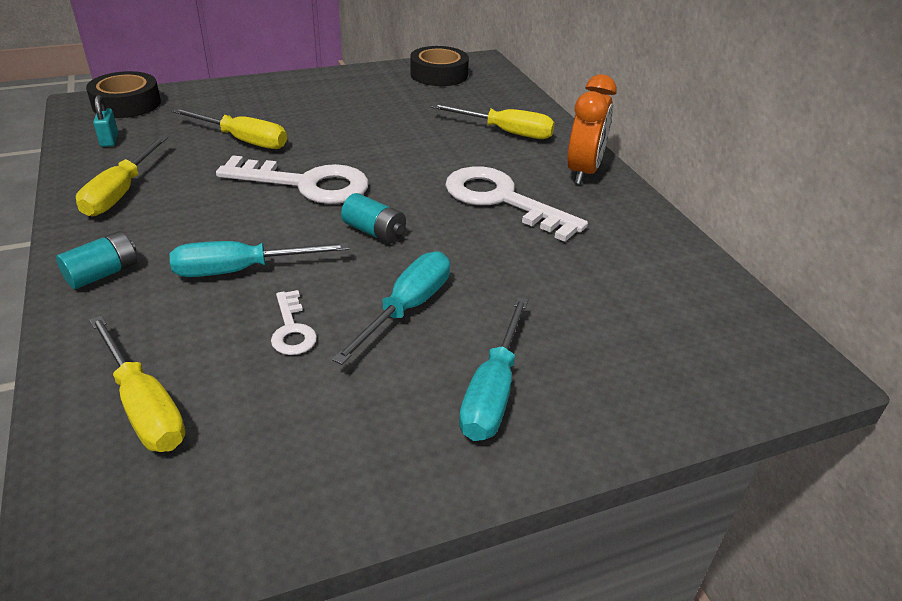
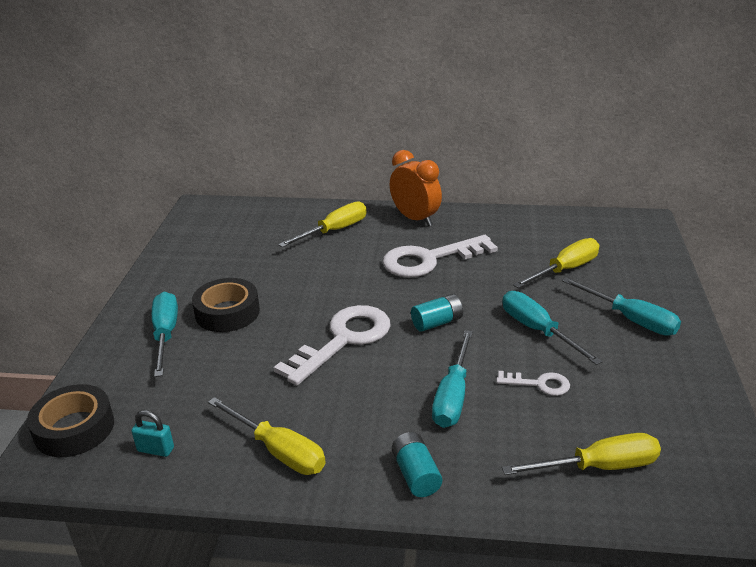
camera: 60 degrees left, 5 degrees down
(243, 140) = (235, 361): yellow screwdriver -> yellow screwdriver (565, 270)
(265, 102) = (165, 334): none -> turquoise screwdriver
(439, 74) = (204, 232): black tape -> black tape (227, 312)

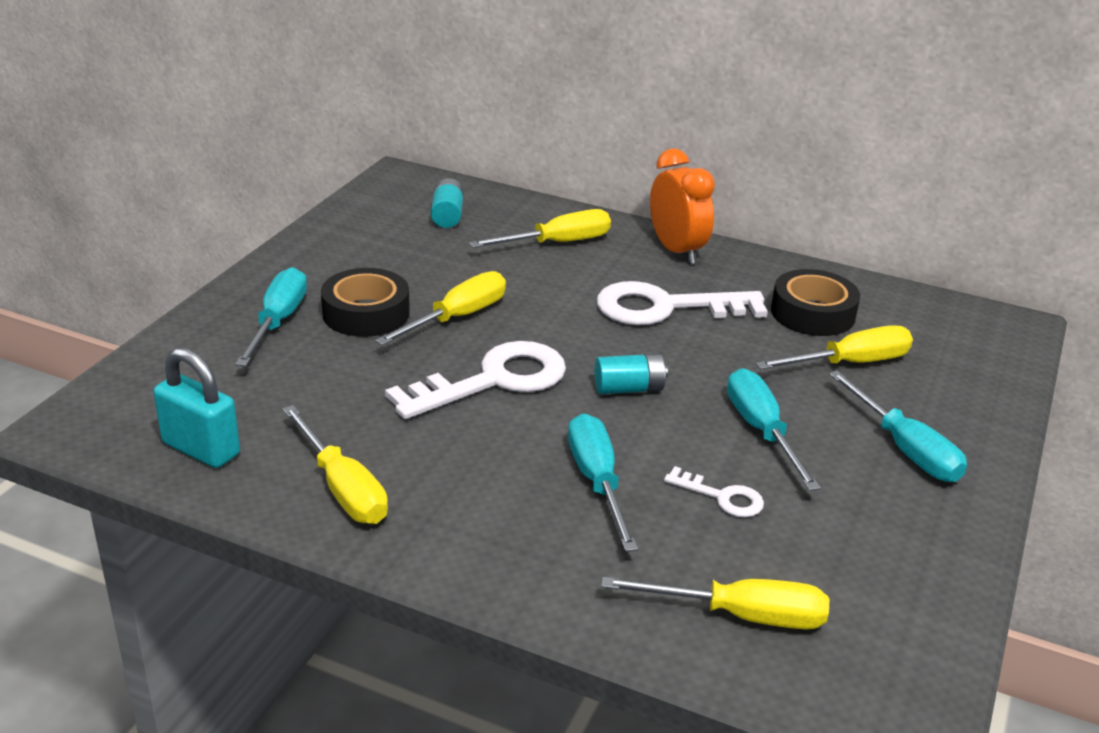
camera: 15 degrees right, 0 degrees up
(74, 428) = (121, 402): black tape -> black tape (812, 313)
(155, 449) = (201, 449): turquoise padlock -> turquoise padlock, size x1.76
(294, 300) = (457, 317): none -> yellow screwdriver
(416, 474) = (495, 560): turquoise battery -> turquoise battery (447, 215)
(453, 396) = (597, 482): turquoise screwdriver -> turquoise screwdriver turned 135 degrees clockwise

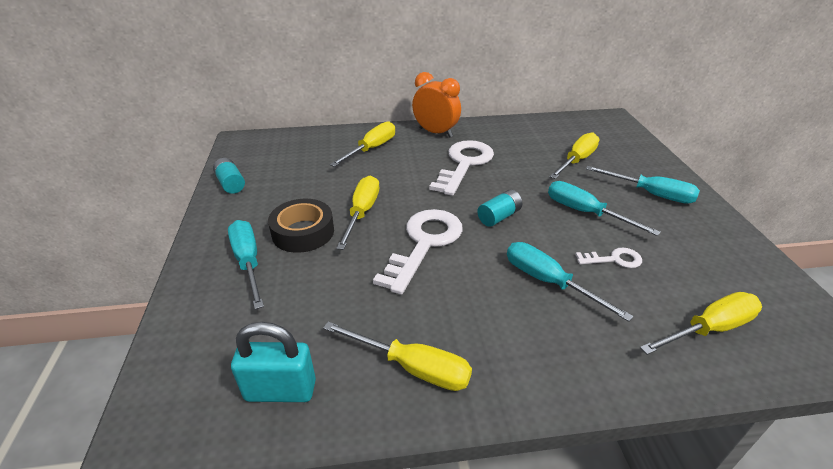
camera: 30 degrees left, 5 degrees up
(447, 215) = (293, 154): turquoise battery -> turquoise battery (231, 184)
(665, 307) = (464, 164): white key -> white key turned 150 degrees clockwise
(812, 313) = (532, 142): black tape -> none

